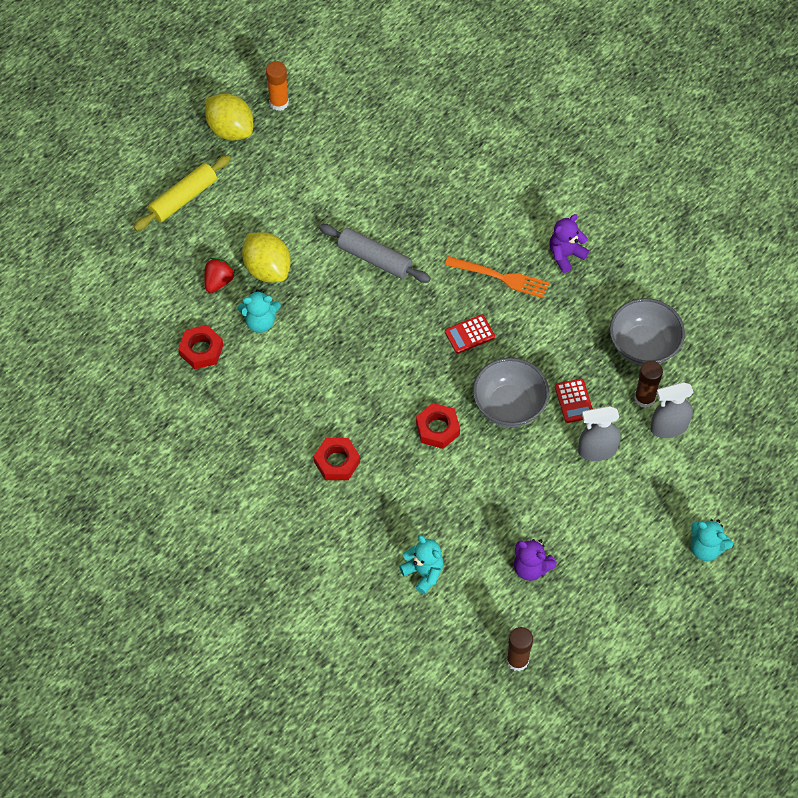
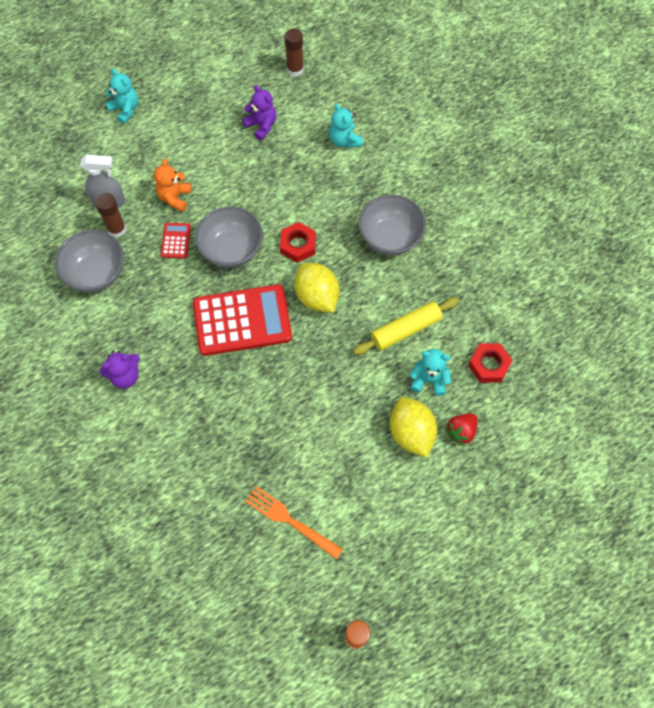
camera: 165 degrees left, 5 degrees up
(183, 198) = (481, 537): yellow rolling pin -> yellow rolling pin (405, 330)
(230, 129) = (416, 614): yellow lemon -> yellow lemon (317, 297)
(337, 462) = (390, 238): red nut -> grey bowl
(374, 259) = (305, 418): grey rolling pin -> none
(469, 334) = (242, 320): red calculator -> red calculator, size x2.30
(501, 277) = (193, 368): orange fork -> orange fork (289, 520)
(597, 450) = (175, 197): grey spray bottle -> orange teddy bear

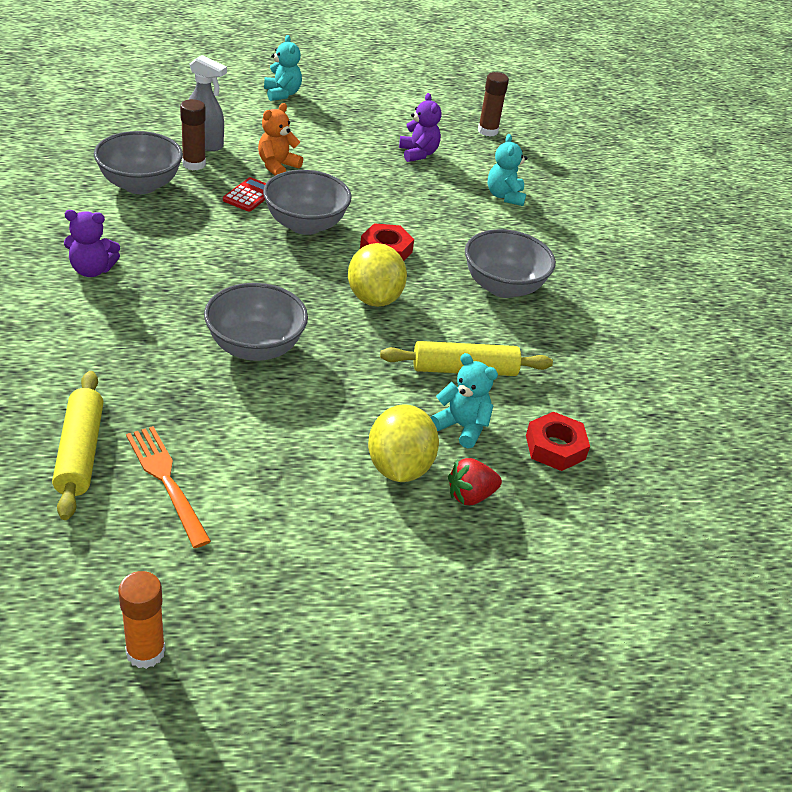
camera: 20 degrees right, 25 degrees down
(228, 529) = (80, 452): none -> yellow rolling pin
(242, 320) = (268, 281): red calculator -> none
(272, 385) = (255, 347): none -> grey bowl

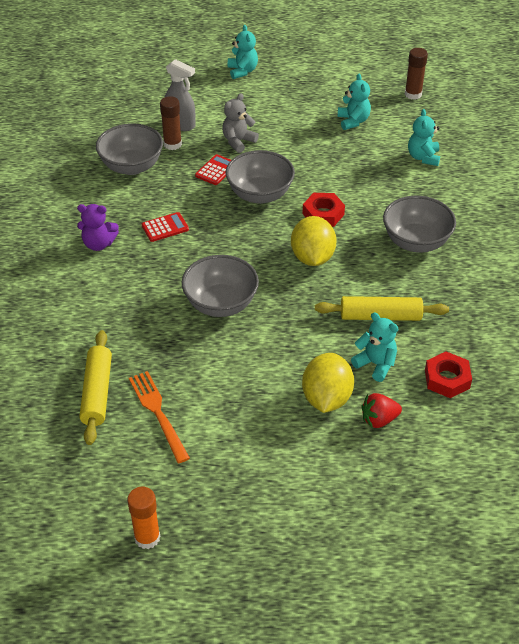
camera: 10 degrees right, 5 degrees up
(182, 255) = (165, 227): none -> red calculator
(277, 166) = (238, 141): orange teddy bear -> grey teddy bear
(418, 154) = (353, 121): purple teddy bear -> turquoise teddy bear

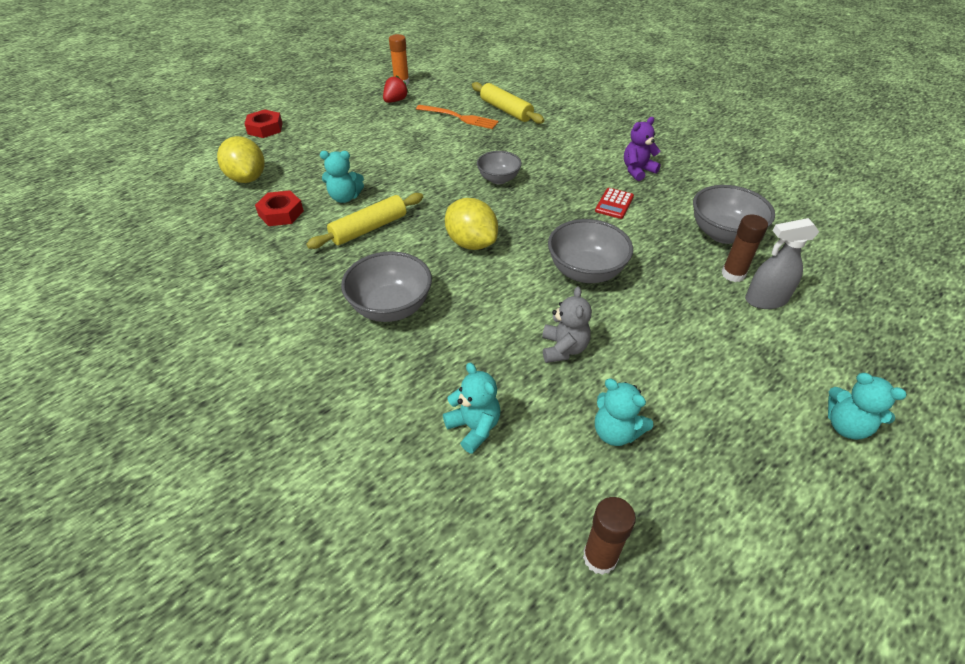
camera: 140 degrees right, 0 degrees up
(216, 170) = (656, 272): red calculator -> none
(221, 304) = (498, 179): grey bowl -> grey bowl, size x0.65
(238, 141) = (686, 315): grey teddy bear -> grey teddy bear (563, 348)
(323, 214) = (507, 286): red nut -> red nut (265, 128)
(326, 398) = (363, 166): yellow lemon -> yellow lemon (247, 178)
(379, 419) = (316, 171): red strawberry -> red strawberry (395, 101)

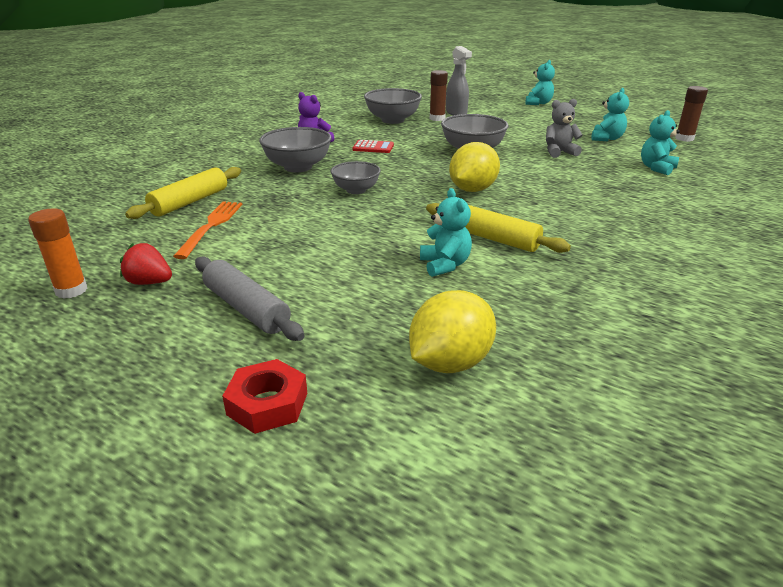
camera: 105 degrees left, 15 degrees down
(281, 213) = (512, 302): red nut -> none
(346, 126) = (247, 308): none -> grey rolling pin
(391, 307) = (590, 208): grey bowl -> grey bowl (298, 167)

